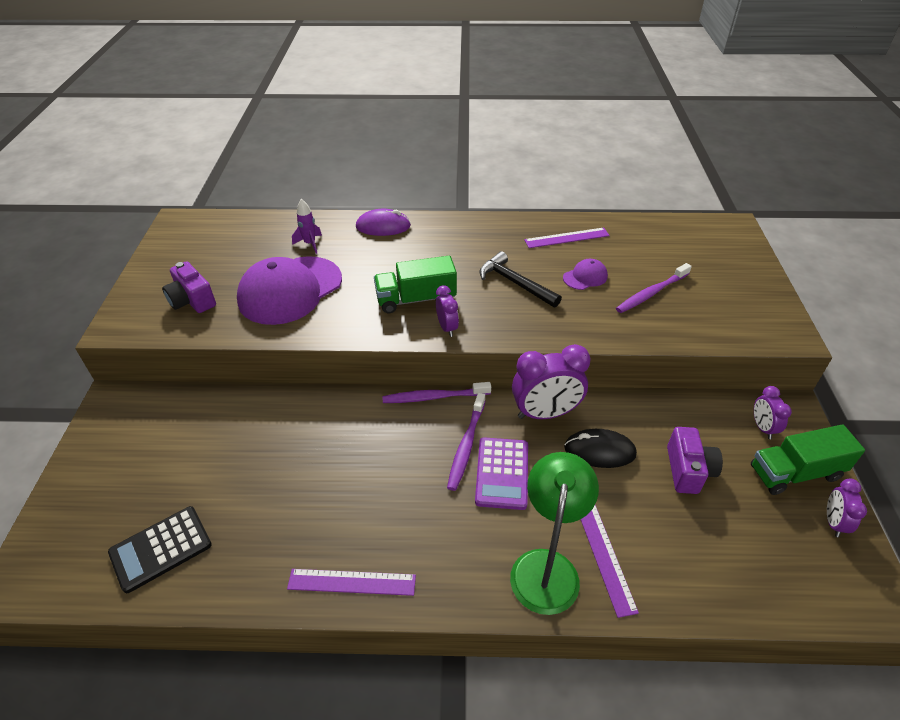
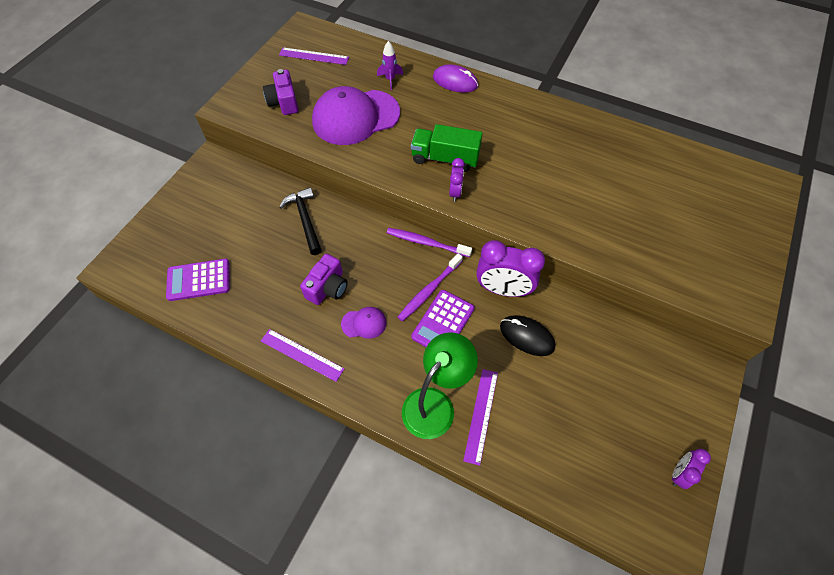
camera: 25 degrees right, 15 degrees up
(161, 549) = (199, 280): black calculator -> purple calculator
(515, 283) = (533, 171): black hammer -> black hammer (305, 220)
(567, 238) = (604, 143): purple ruler -> purple ruler (314, 56)
(585, 277) = (596, 187): purple cap -> purple cap (364, 323)
(651, 293) = (645, 223): purple toothbrush -> none
(688, 470) = (587, 381): purple camera -> purple camera (327, 288)
(762, 427) = (675, 374): purple clock -> none
(795, 473) = (676, 421): green truck -> none

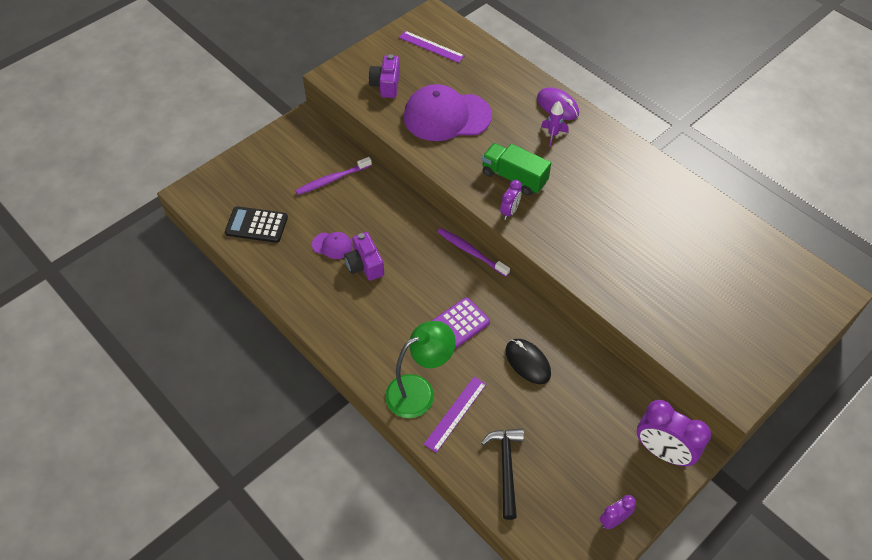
camera: 20 degrees right, 5 degrees down
(199, 280) = (256, 225): purple calculator -> black calculator
(302, 355) = (320, 314): purple ruler -> none
(305, 220) = (368, 199): black hammer -> black hammer (506, 467)
(327, 288) = (365, 265): purple camera -> purple camera turned 105 degrees clockwise
(364, 323) = (384, 305): purple cap -> purple cap (332, 245)
(390, 80) = (494, 88): purple rocket -> purple rocket (553, 135)
(429, 291) = (454, 295): purple toothbrush -> purple toothbrush (332, 180)
(503, 289) = (524, 315): purple clock -> purple clock (662, 451)

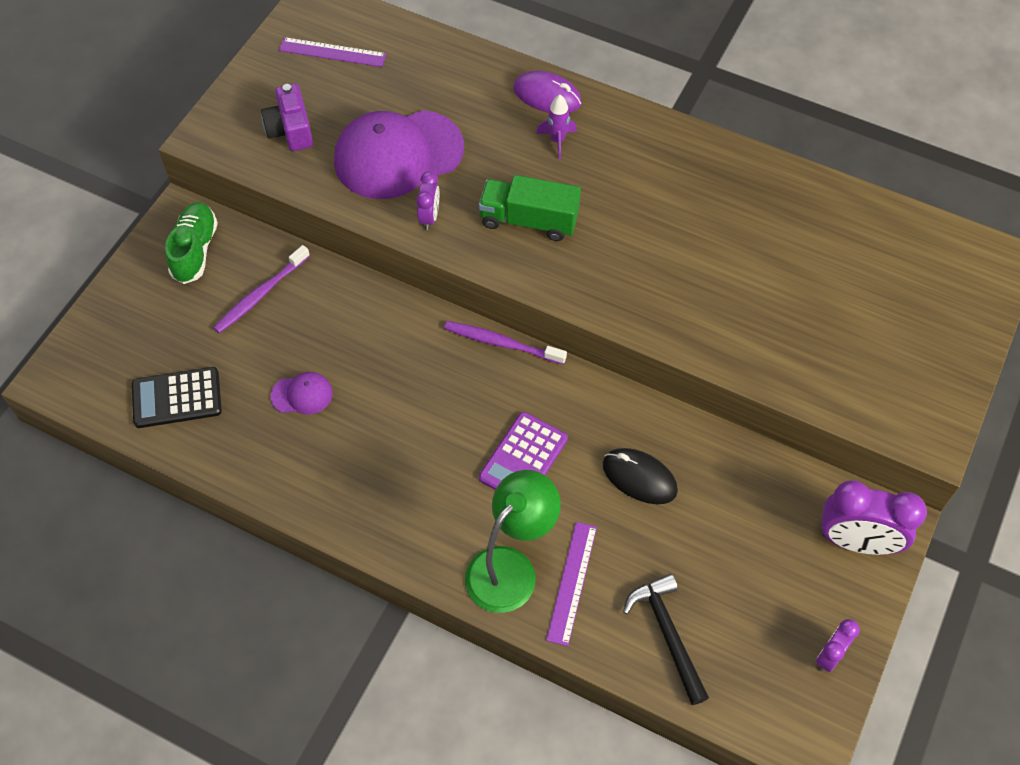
camera: 20 degrees left, 5 degrees up
(304, 143) = (195, 250): none -> green shoe
(365, 265) = (361, 409): purple camera -> none
(509, 211) = (542, 272): purple clock -> purple clock (429, 217)

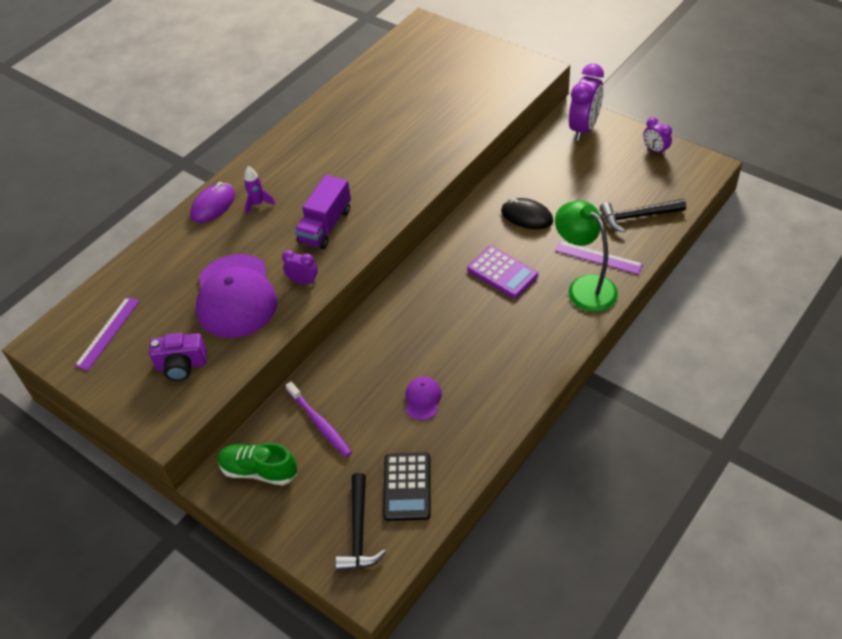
camera: 75 degrees left, 10 degrees down
(119, 360) = (358, 531): none -> black hammer
(501, 343) = (405, 276): purple toothbrush -> none
(529, 220) = (325, 226): green truck -> purple truck
(639, 478) = (526, 216): black mouse -> black mouse turned 75 degrees clockwise

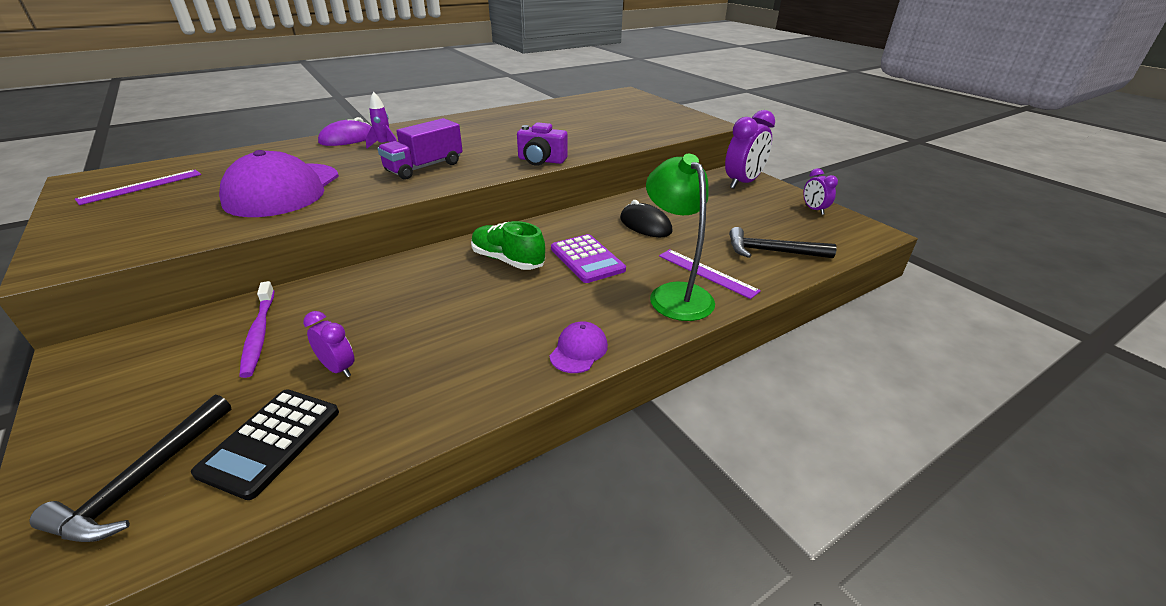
camera: 15 degrees right, 15 degrees down
(182, 365) = (159, 222): purple camera -> purple camera (541, 160)
(259, 471) = (137, 359): green shoe -> green shoe (508, 260)
(303, 281) = (357, 195): purple clock -> purple clock (338, 368)
(423, 399) = (396, 345): purple cap -> purple cap (578, 350)

